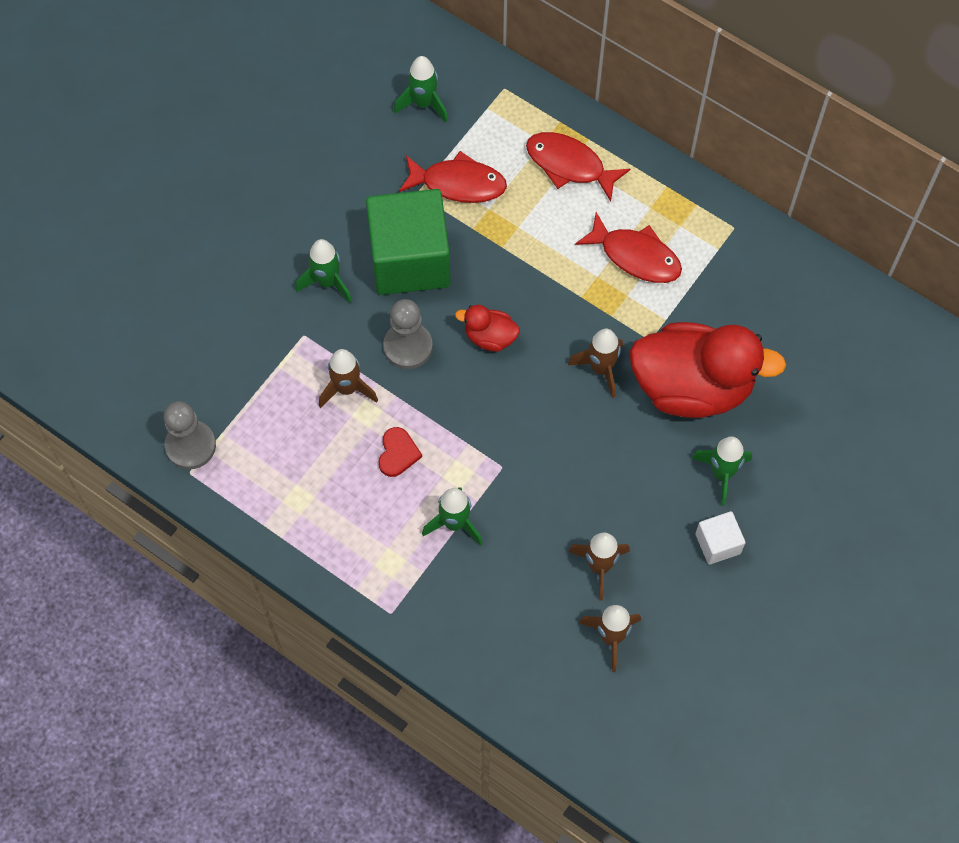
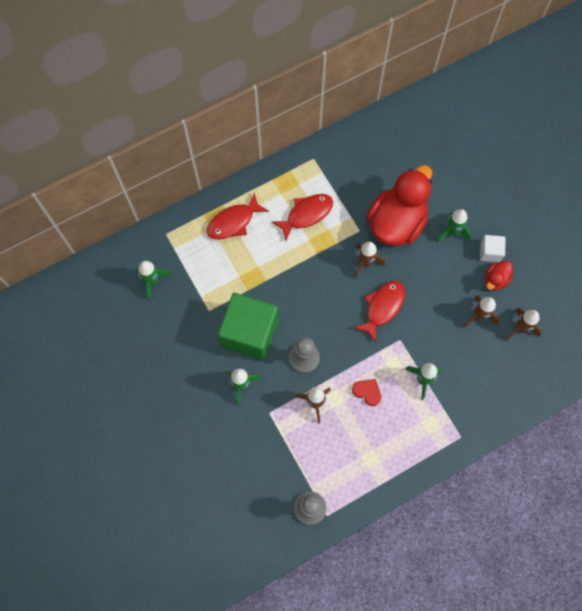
camera: 65 degrees left, 5 degrees up
(458, 183) = (214, 285): red fish -> red fish (382, 307)
(490, 337) = (319, 311): red duck -> red duck (495, 280)

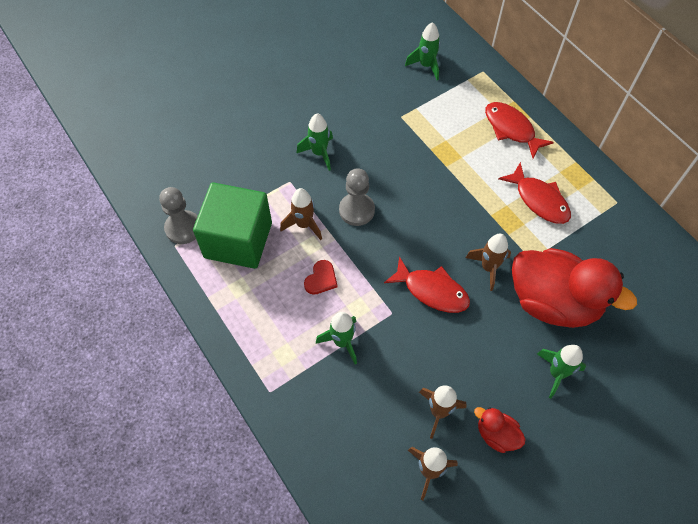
camera: 85 degrees right, 10 degrees down
(250, 333) = (380, 156): green cube -> green cube (238, 240)
(490, 252) = (537, 426): white cube -> none

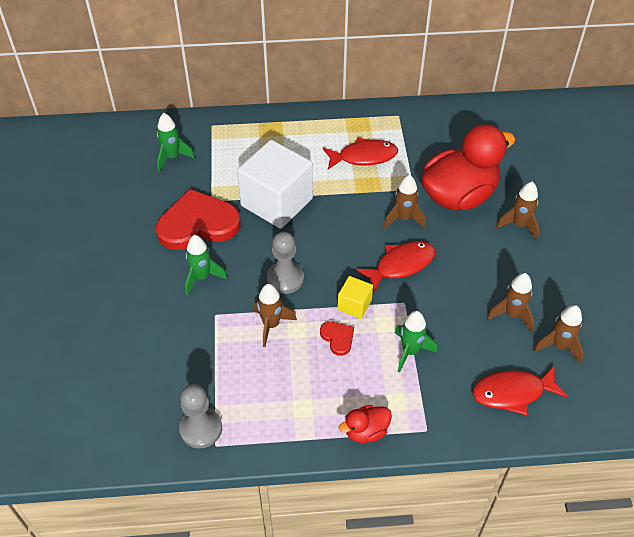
camera: 60 degrees left, 10 degrees down
(238, 240) = (250, 386): green cube -> none
(363, 275) = (354, 305): none -> yellow cube
(370, 121) = (198, 224): none -> red heart
(433, 162) = (276, 202): none -> white cube
(496, 434) = (550, 287): red duck -> red duck (366, 431)
(511, 129) = (284, 138): red fish -> red fish (512, 393)
(556, 373) = (519, 225): green rocket -> brown rocket

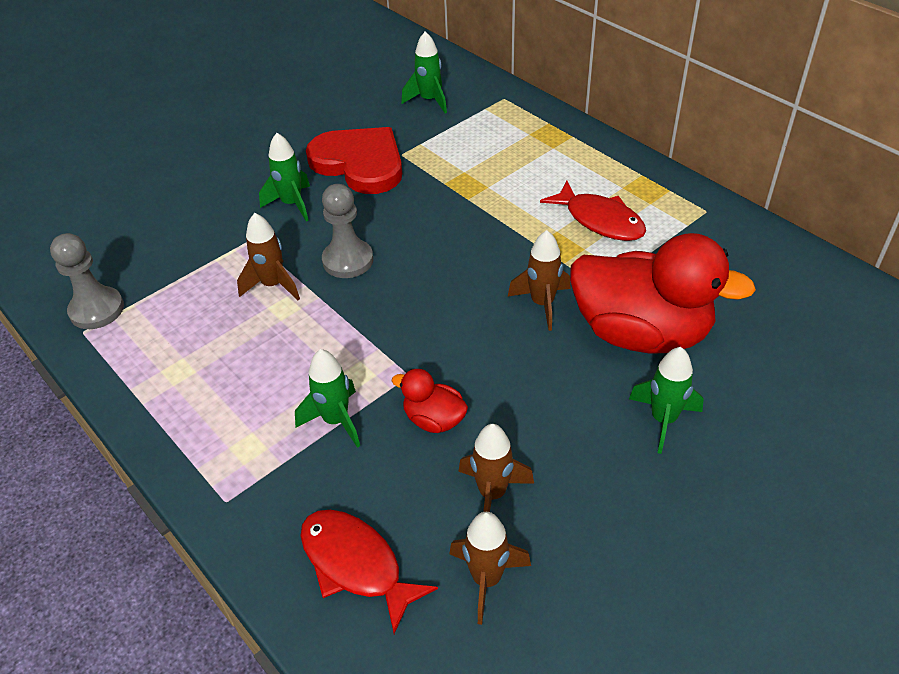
camera: 55 degrees right, 5 degrees down
(276, 202) = (450, 196): white cube -> none
(337, 338) = (300, 346): red heart -> none
(354, 305) = (362, 334): yellow cube -> none
(366, 431) = (183, 443): red duck -> red duck (434, 419)
(401, 265) = (464, 341): red fish -> none
(519, 225) = (663, 420): brown rocket -> green rocket

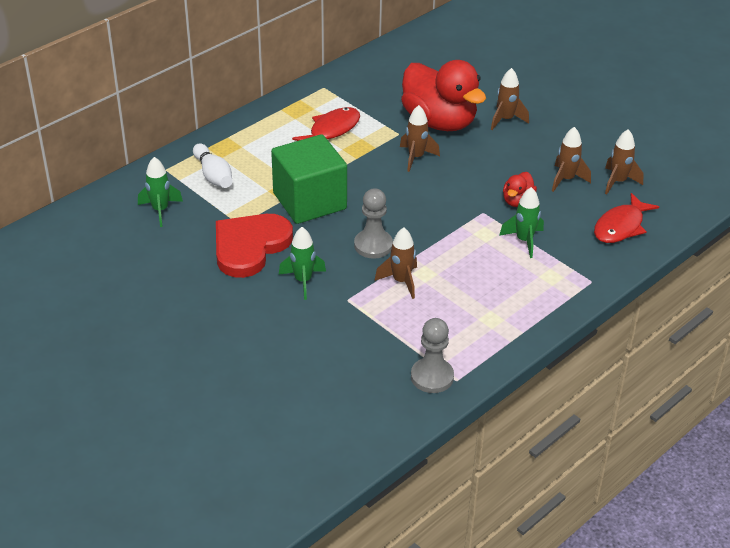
camera: 95 degrees left, 5 degrees down
(442, 205) = (309, 201): none -> green cube
(493, 130) = (213, 175): none -> white bowling pin
(641, 333) = (439, 122): red duck -> red duck turned 120 degrees clockwise
(663, 420) = (506, 120): green rocket -> brown rocket

